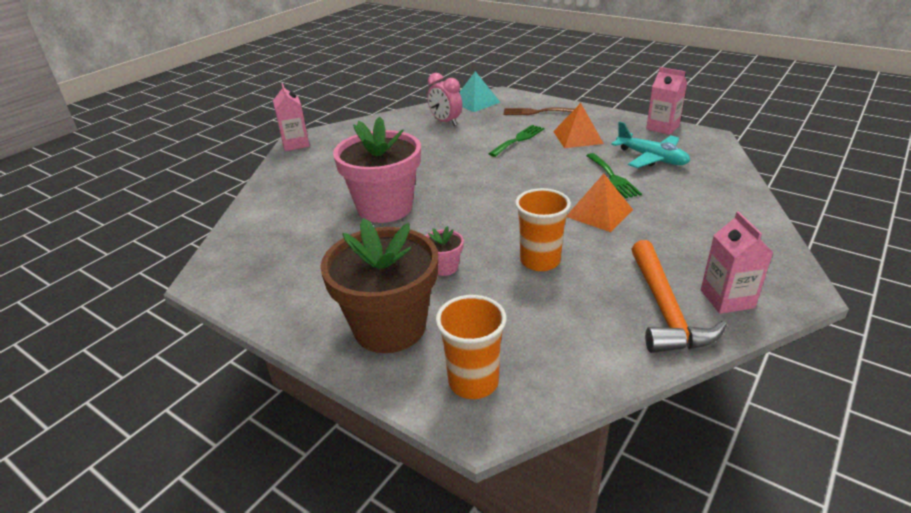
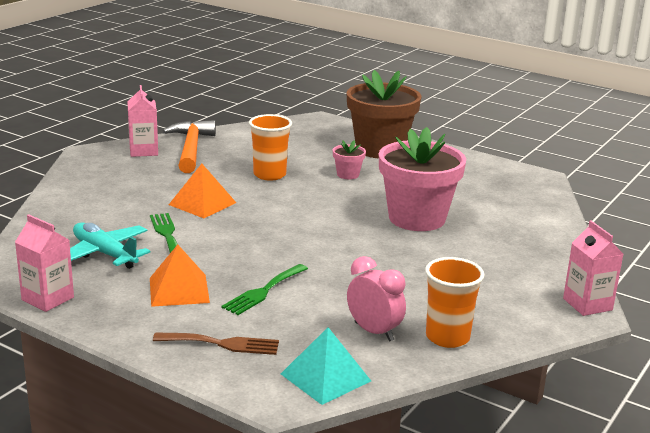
camera: 175 degrees right, 10 degrees down
(473, 382) = (323, 129): orange cup -> orange cup (447, 337)

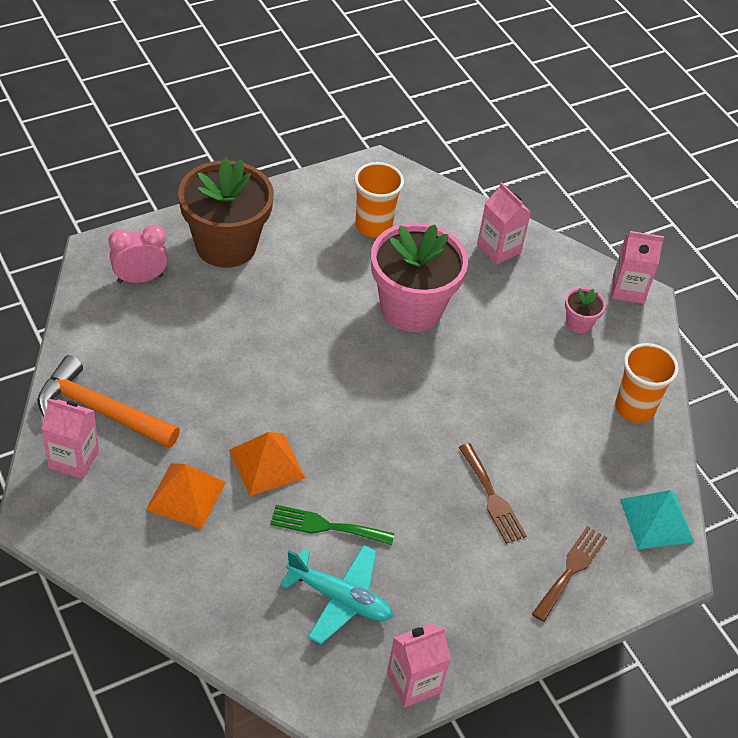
camera: 65 degrees left, 25 degrees up
(105, 254) = (339, 598): turquoise plane -> turquoise plane turned 135 degrees counterclockwise
(179, 290) = (454, 563): orange pyramid -> orange pyramid (186, 495)
(263, 291) = (492, 497): green fork -> brown fork
(269, 175) = (229, 372): orange cup -> orange cup (373, 226)
(348, 175) = (275, 306): pink flower pot -> pink flower pot (579, 323)
(374, 332) = (602, 452): pink clock -> pink clock (140, 279)
(535, 237) = (499, 248): none -> pink carton

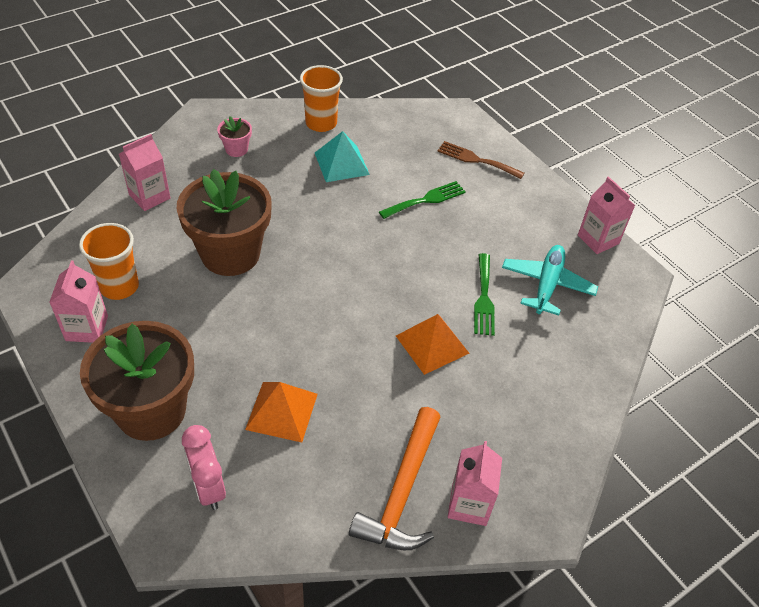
camera: 95 degrees left, 0 degrees up
(186, 495) = (483, 400): orange pyramid -> orange pyramid (281, 411)
(411, 308) = (230, 254): pink flower pot -> brown flower pot
(492, 497) = (426, 200): brown fork -> green fork
(628, 289) = (195, 121): pink carton -> pink carton (87, 328)
(656, 520) = (421, 118): turquoise pyramid -> turquoise pyramid (341, 163)

